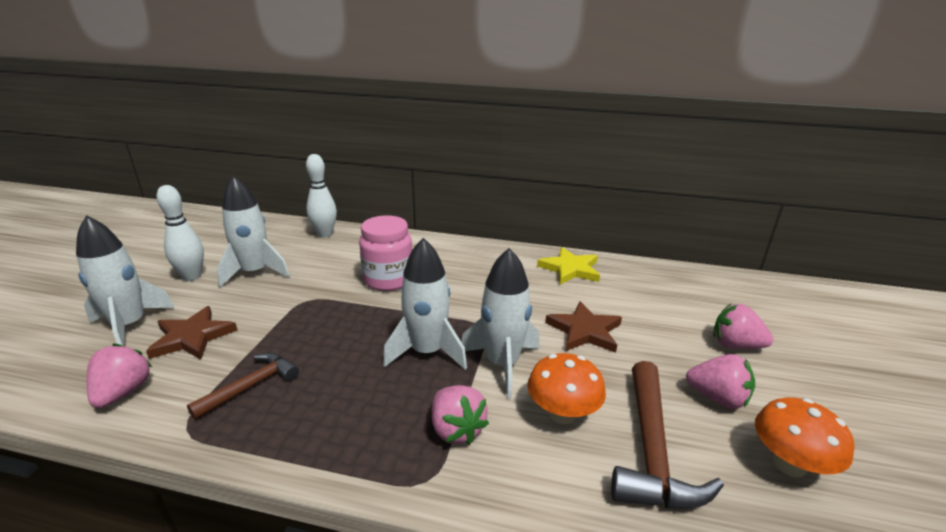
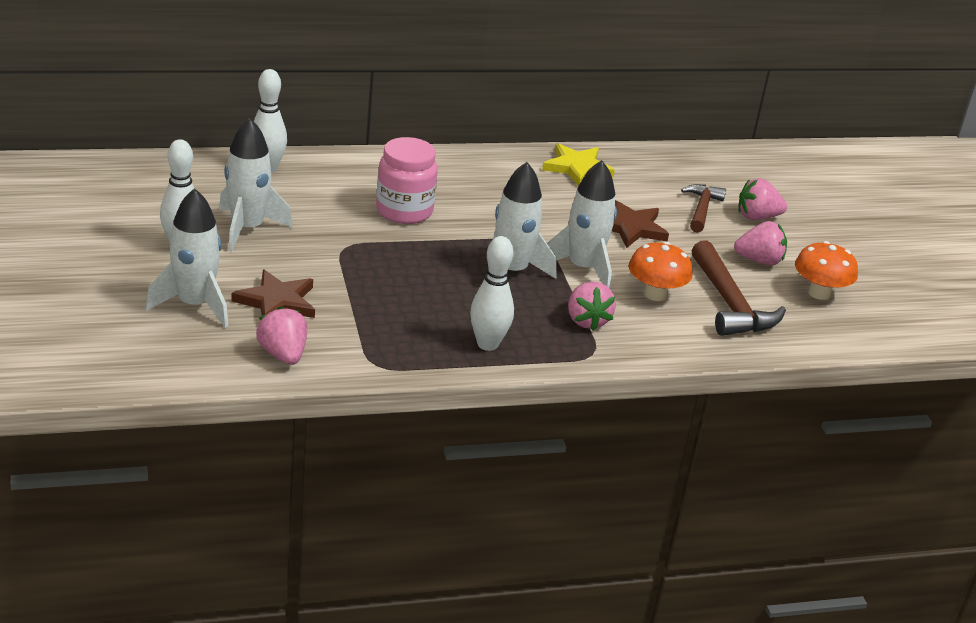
camera: 30 degrees left, 5 degrees up
(251, 386) = (390, 327): brown hammer -> brown hammer (701, 209)
(321, 433) = (487, 344): none -> white bowling pin
(456, 430) = (586, 320): pink strawberry -> pink strawberry turned 45 degrees clockwise

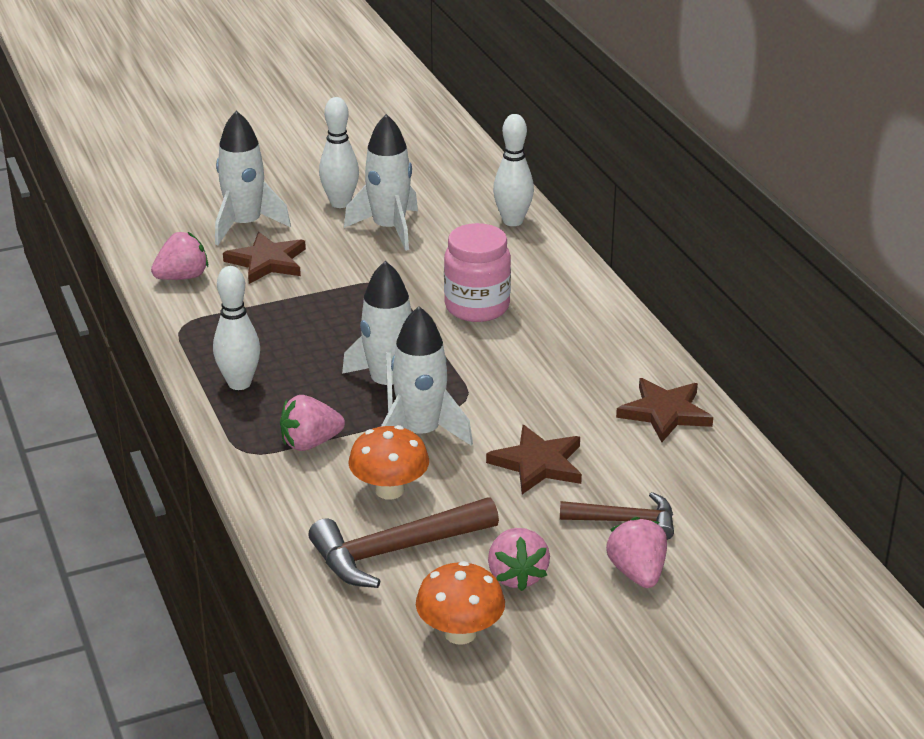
camera: 85 degrees right, 0 degrees up
(577, 168) = (665, 413): yellow star -> brown star

